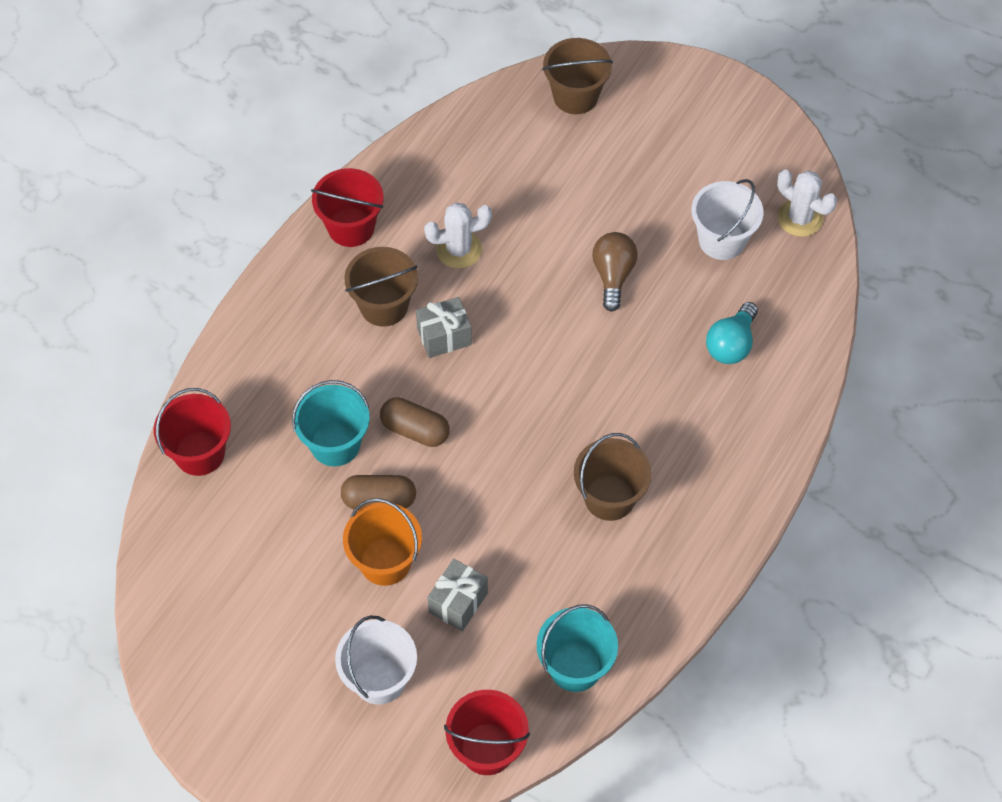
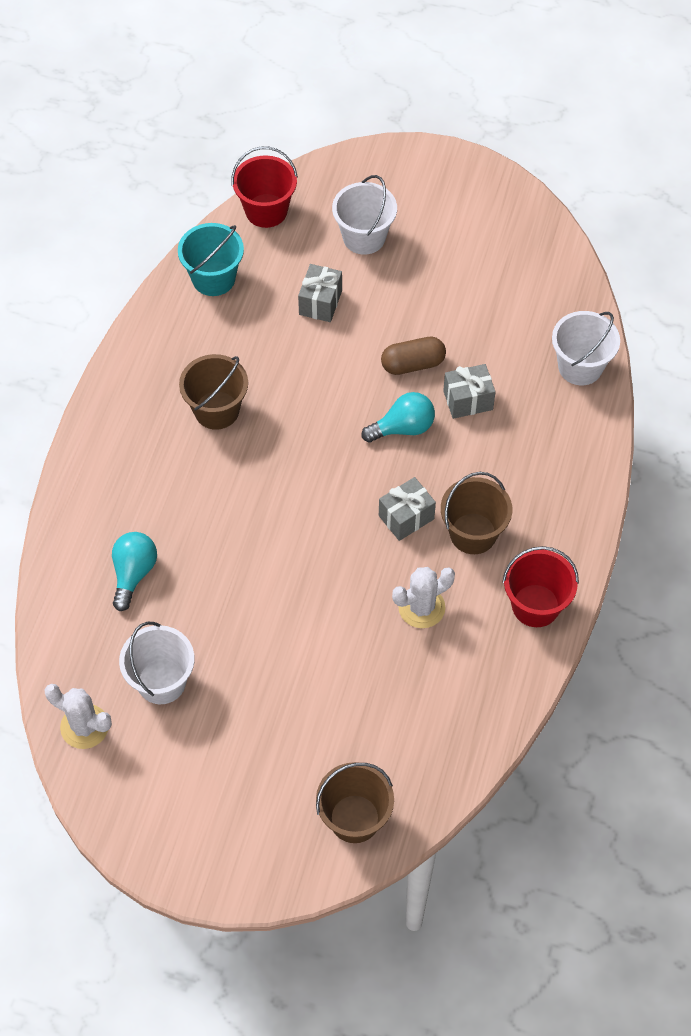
camera: 165 degrees right, 0 degrees up
(200, 453) = (580, 366): red bucket -> white bucket
(335, 444) = (468, 400): turquoise bucket -> grey gift
(385, 562) = (390, 319): orange bucket -> none
(415, 430) = (403, 428): brown capsule -> turquoise light bulb
(613, 275) = (262, 616): brown light bulb -> none

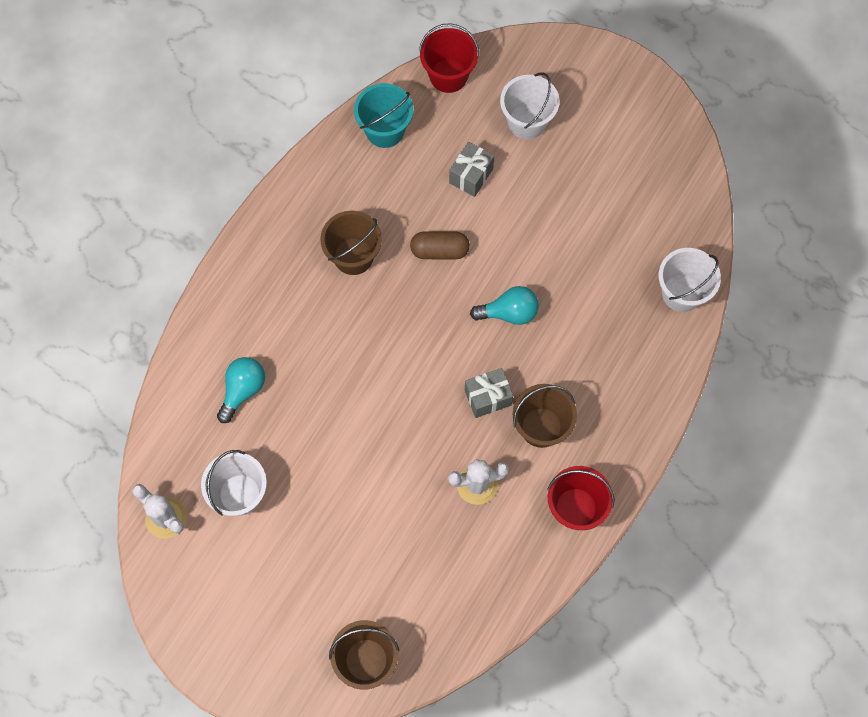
camera: 15 degrees right, 10 degrees up
(413, 364) = (535, 254): brown capsule -> brown capsule (439, 251)
(468, 400) = (573, 301): grey gift -> none

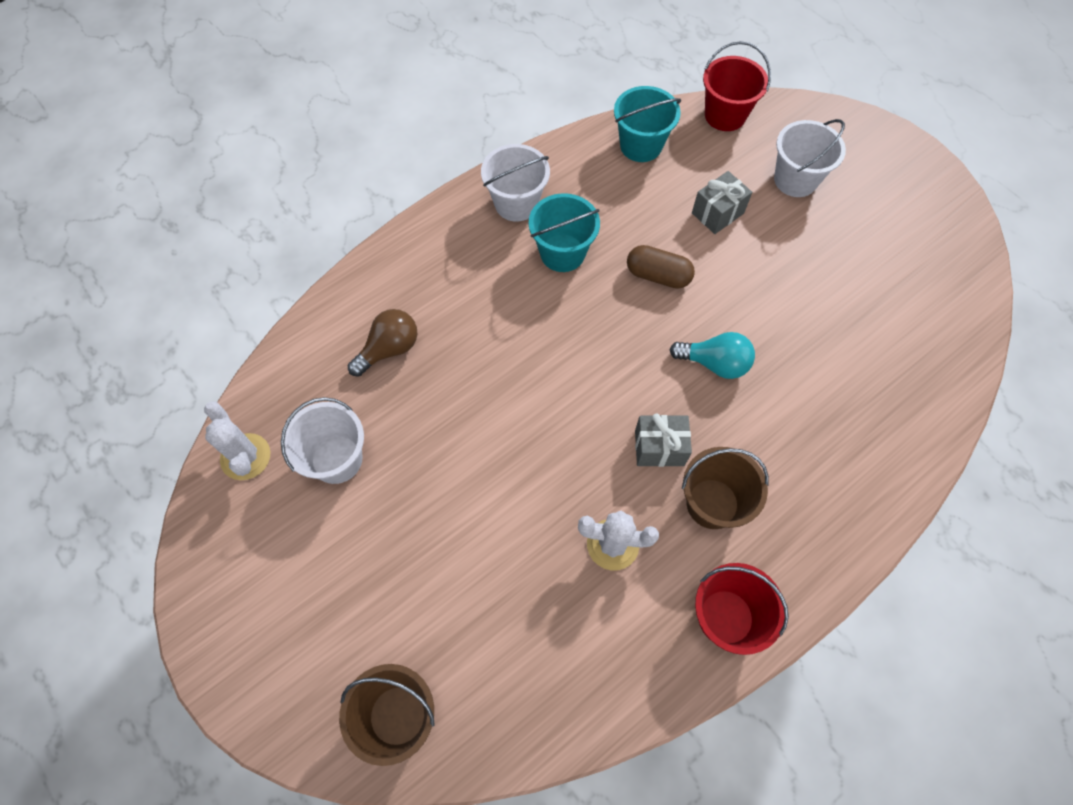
camera: 20 degrees right, 5 degrees down
(243, 390) = (389, 349): turquoise light bulb -> brown light bulb
(353, 256) = (562, 253): brown bucket -> turquoise bucket
(681, 293) = (927, 406): white bucket -> white bucket (516, 203)

